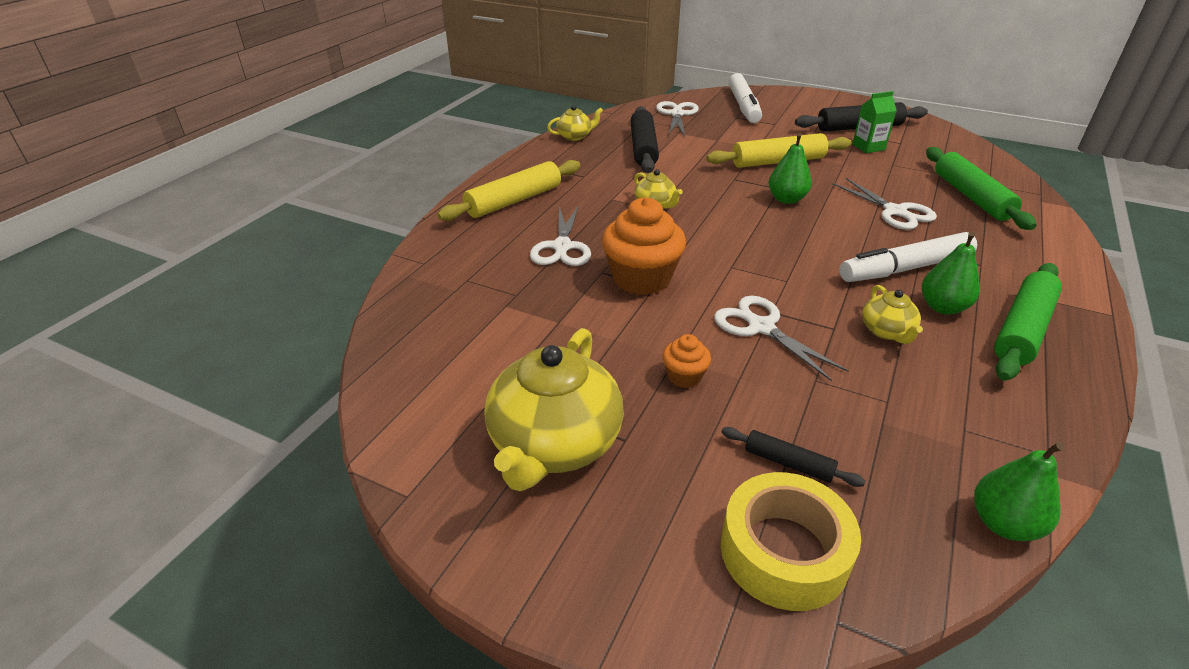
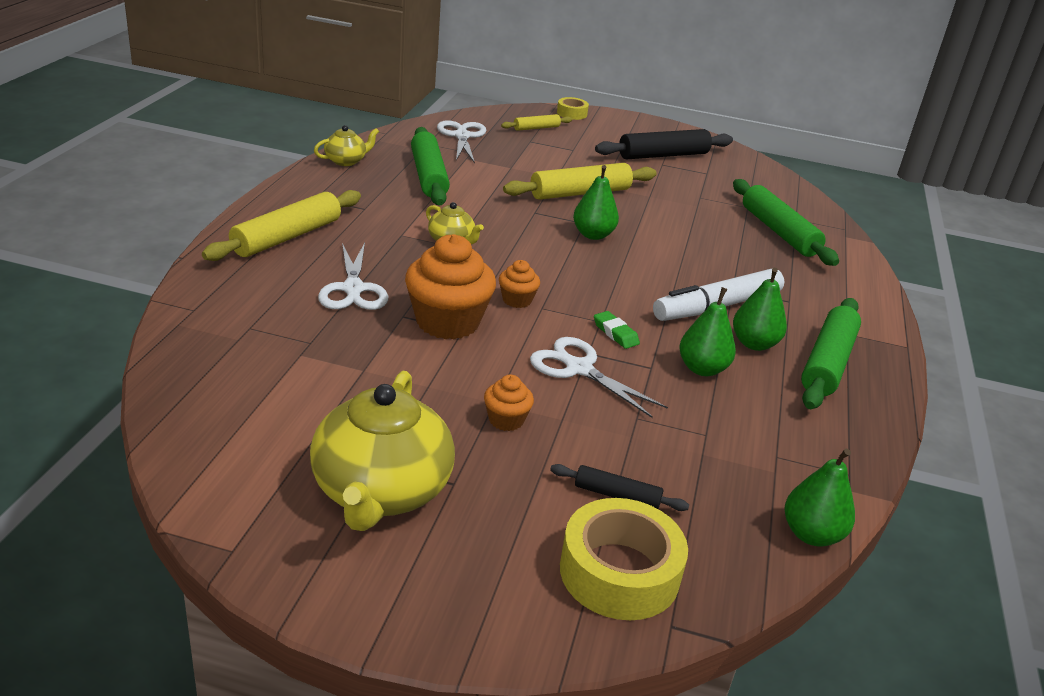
camera: 15 degrees left, 5 degrees down
(643, 148) = (429, 176): black rolling pin -> green rolling pin
(708, 259) = (517, 300): none -> orange cupcake
(743, 106) = (536, 128): white marker -> yellow rolling pin
(776, 93) = (572, 113): none -> yellow tape
(800, 293) = (615, 333): none -> green eraser
(868, 147) = (674, 177): green carton -> none
(887, 331) = (702, 369): yellow teapot -> green pear
(895, 211) = (704, 248): white scissors -> none

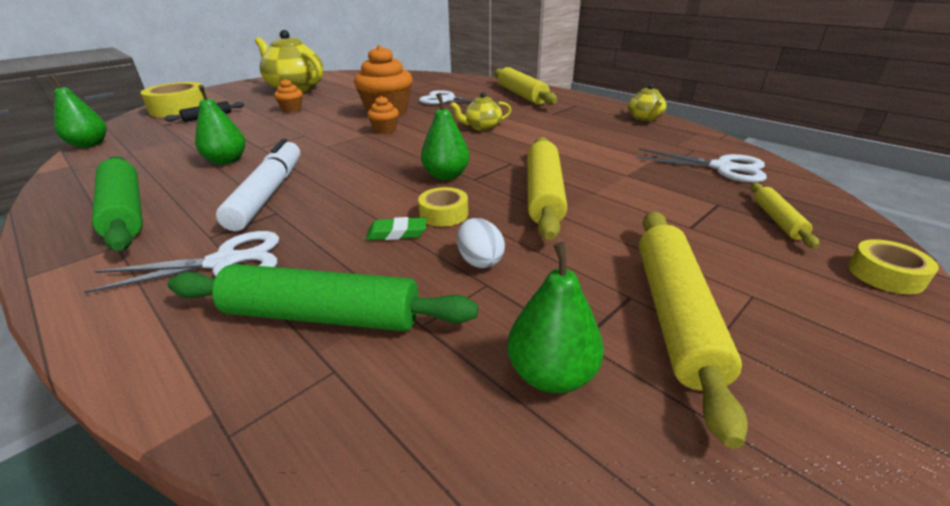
camera: 125 degrees right, 0 degrees up
(429, 176) = (608, 138): green rolling pin -> none
(579, 369) = (295, 130): white scissors -> white scissors (224, 262)
(615, 333) = (307, 147): green eraser -> green eraser (397, 233)
(650, 223) = (444, 214): none -> yellow tape
(663, 155) = (674, 315): black rolling pin -> yellow rolling pin
(684, 202) = (480, 261): none -> white egg
(754, 344) = (206, 189): green pear -> green pear (551, 374)

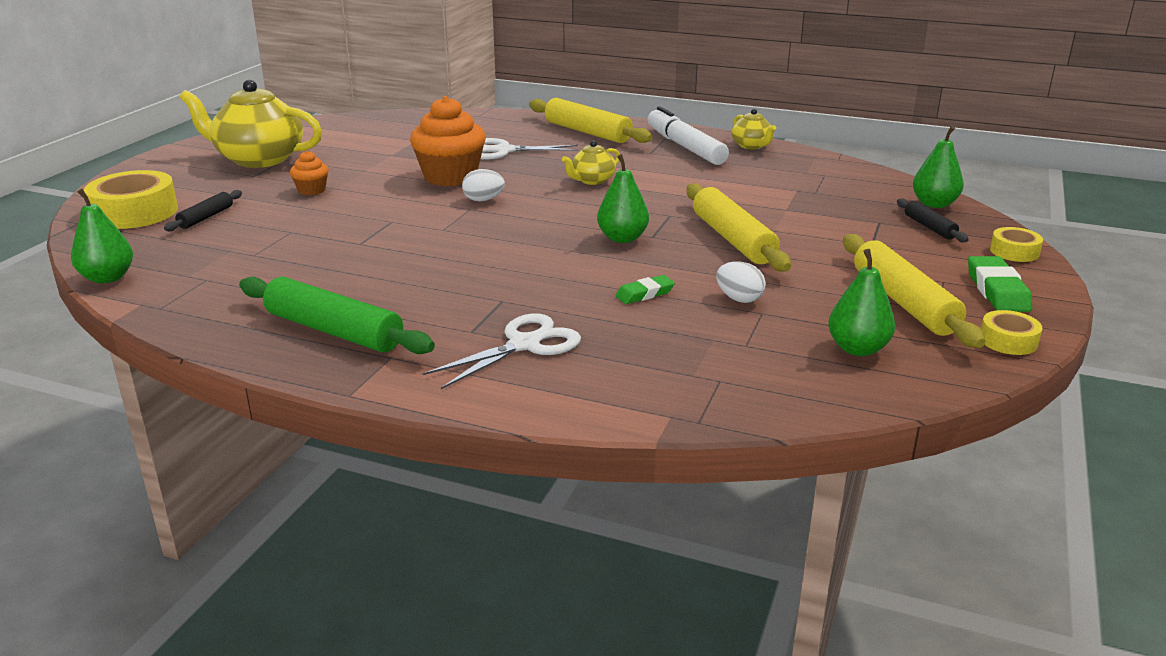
camera: 25 degrees left, 5 degrees down
(227, 161) = (348, 264): green pear -> green pear (934, 204)
(268, 193) = (463, 286): white marker -> white marker (685, 147)
(322, 315) = (666, 357): green rolling pin -> none
(385, 130) = (483, 200): orange cupcake -> white egg
(444, 214) = (665, 271): yellow tape -> yellow tape (1008, 341)
(721, 168) = (860, 189): white scissors -> none
(777, 220) = (929, 227): yellow rolling pin -> black rolling pin
(830, 330) = (997, 290): none -> green eraser

